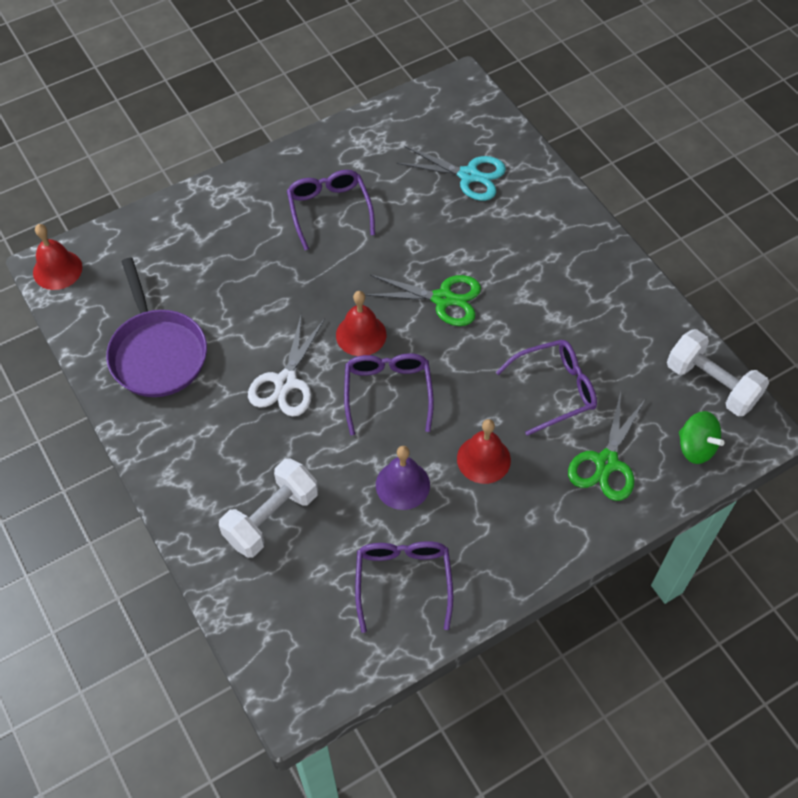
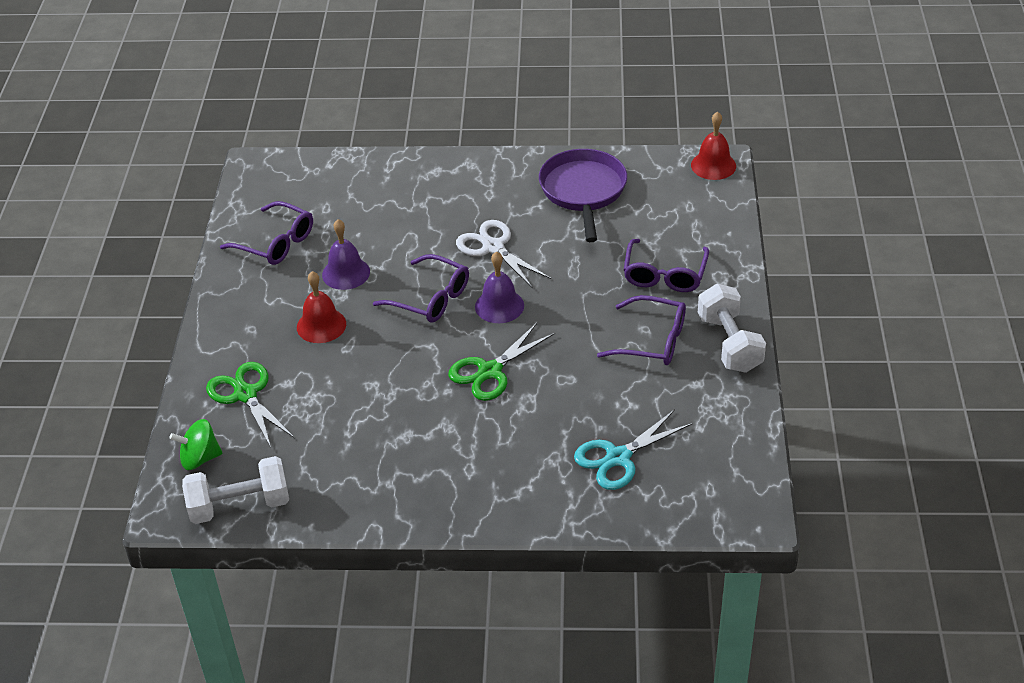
camera: 125 degrees right, 15 degrees down
(157, 353) = (583, 191): purple pan -> purple pan turned 75 degrees clockwise
(271, 517) = (388, 200): white dumbbell -> white dumbbell (729, 344)
(361, 334) = (499, 306): red bell -> purple bell
(555, 389) = (337, 398): purple glasses -> purple glasses (664, 275)

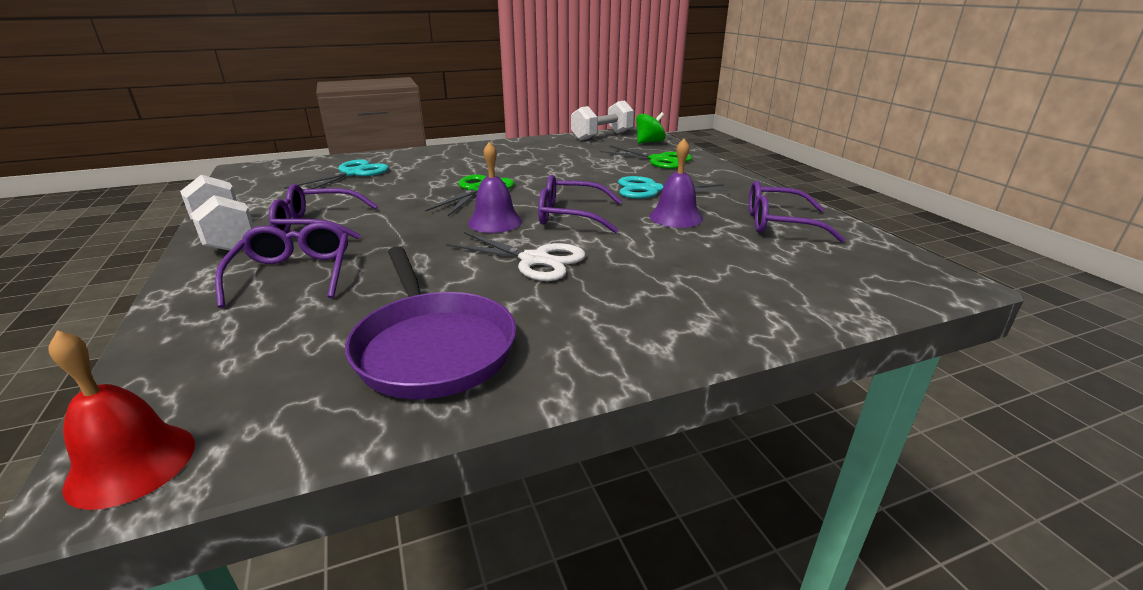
camera: 155 degrees right, 15 degrees down
(321, 325) = (651, 189): red bell -> turquoise scissors

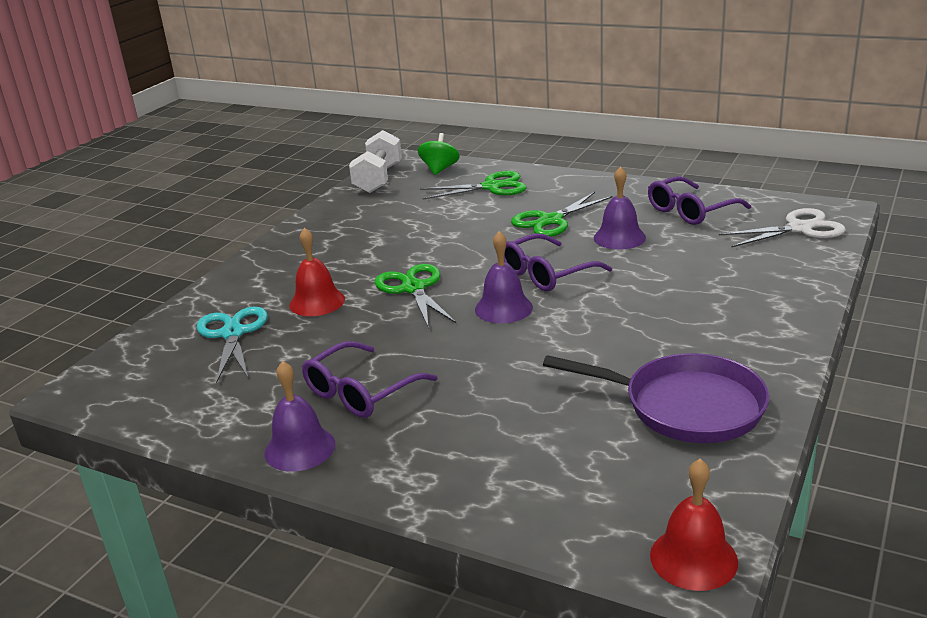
camera: 40 degrees left, 0 degrees up
(225, 235) = (300, 448): white dumbbell -> purple bell
(294, 273) = (464, 431): purple glasses -> none
(420, 176) = (317, 302): none -> red bell
(535, 260) = (606, 320): white scissors -> white scissors (799, 228)
(651, 189) = (551, 220): turquoise scissors -> green scissors

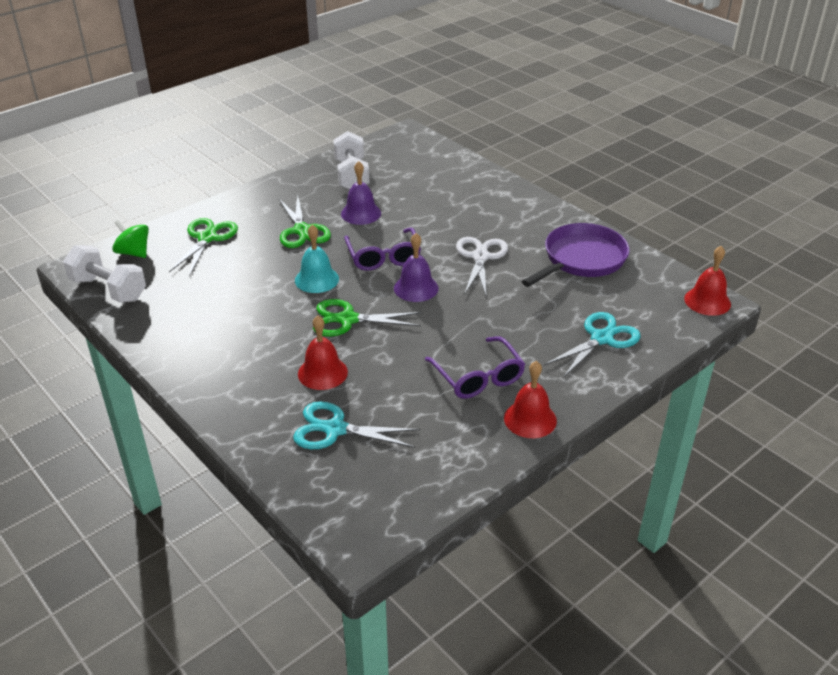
camera: 70 degrees left, 10 degrees up
(300, 448) = (530, 419): purple bell -> red bell
(470, 253) = (316, 279): none -> turquoise bell
(504, 467) = (601, 338): none -> turquoise scissors
(690, 211) = (351, 176): purple glasses -> white dumbbell
(799, 228) = (417, 152): white scissors -> white scissors (480, 257)

